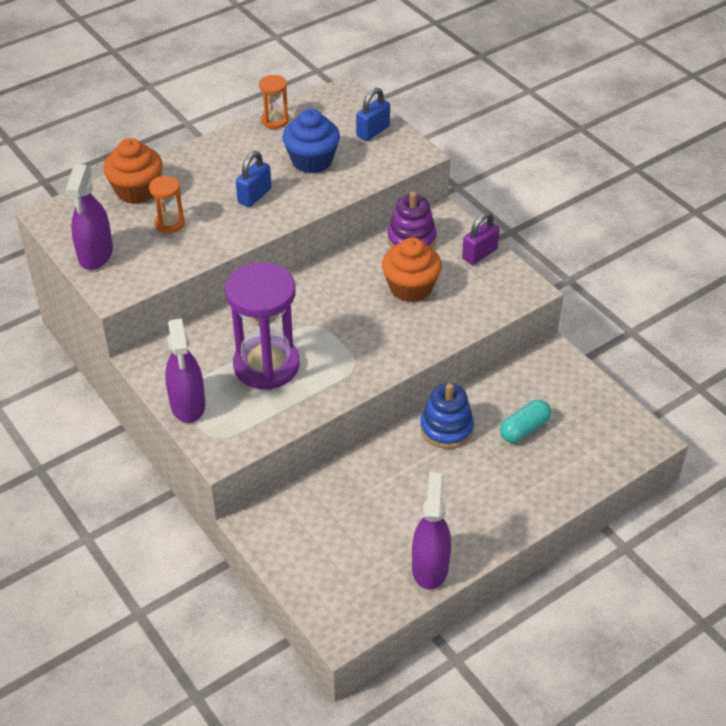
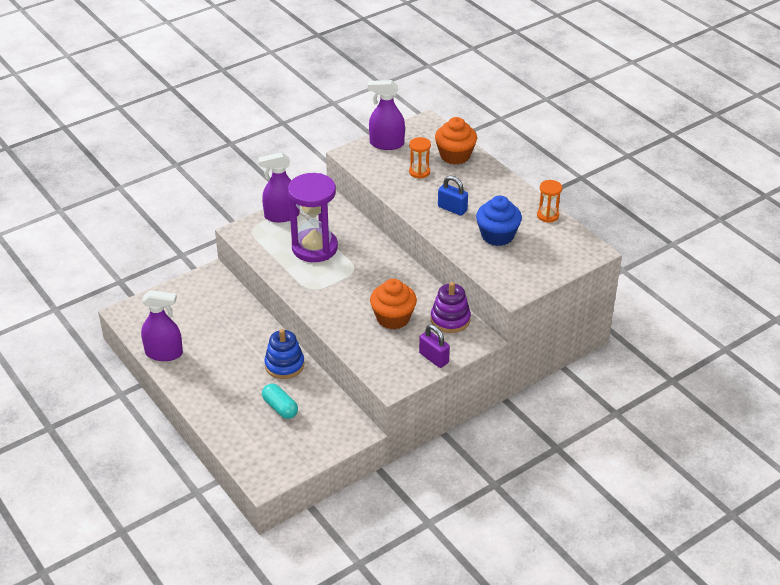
camera: 90 degrees right, 5 degrees down
(373, 131) = (540, 268): blue padlock -> none

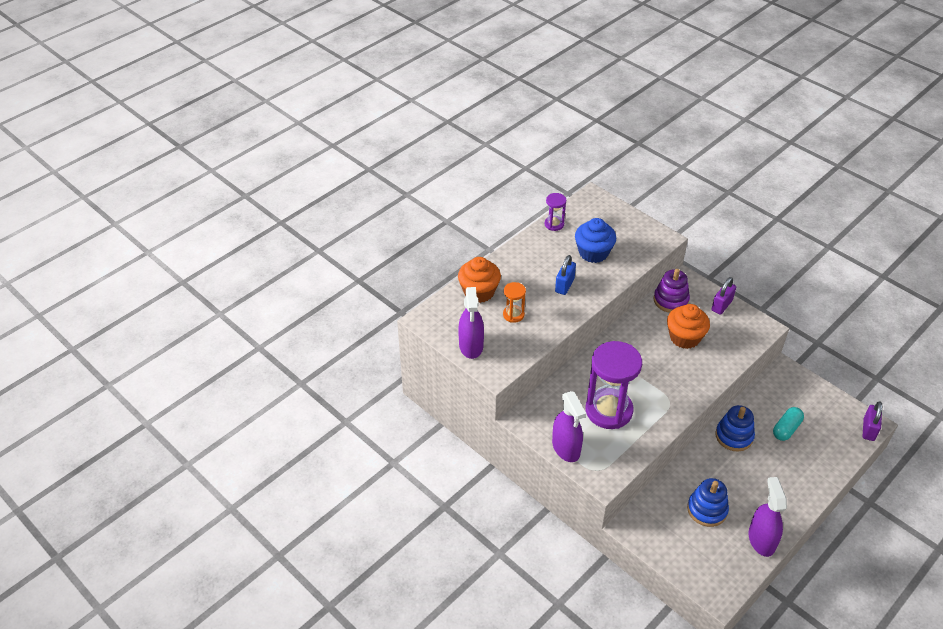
camera: 100 degrees left, 5 degrees up
(209, 325) = (707, 509): none -> blue stacking toy
(257, 476) = (868, 429): none -> purple padlock
(547, 215) = (554, 224): orange hourglass -> purple hourglass

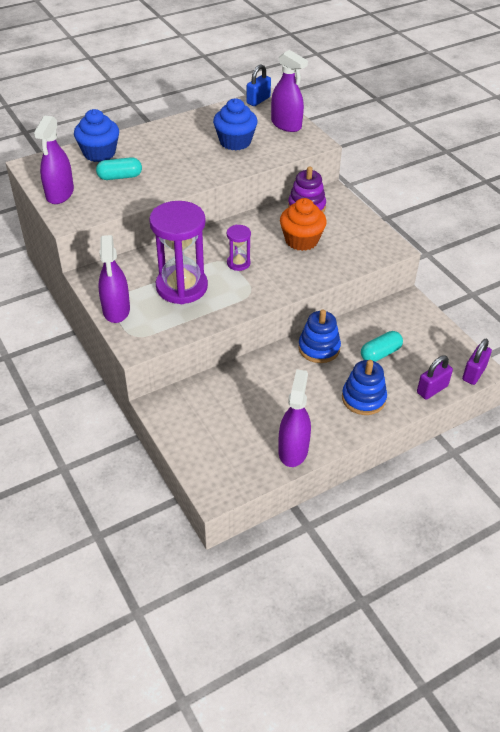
camera: 15 degrees right, 0 degrees up
(479, 292) = (99, 153): orange cupcake -> blue cupcake
(513, 315) = (120, 177): orange hourglass -> turquoise capsule
(554, 224) = (211, 113): purple hourglass -> purple hourglass (238, 263)
(564, 285) = (187, 162): blue padlock -> blue padlock (258, 100)
(627, 223) = (286, 125): none -> purple spray bottle
(707, 509) = (250, 408): blue stacking toy -> blue stacking toy (363, 398)
(721, 305) = (358, 221): purple padlock -> purple padlock (432, 389)

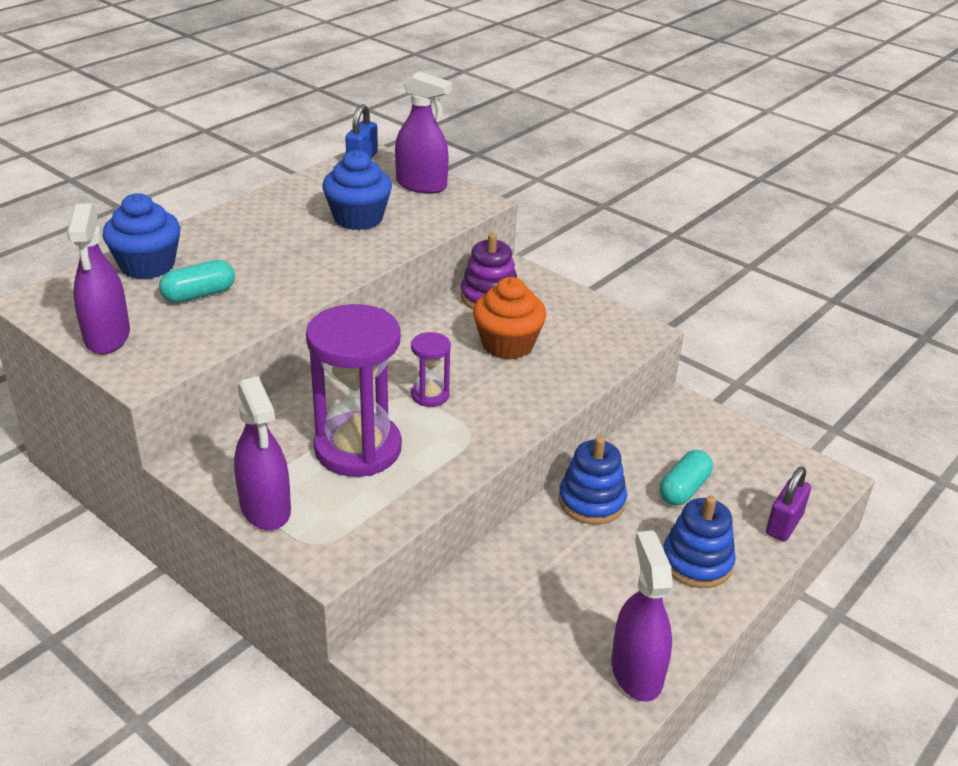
camera: 20 degrees left, 10 degrees down
(474, 373) = (826, 488): purple padlock -> none

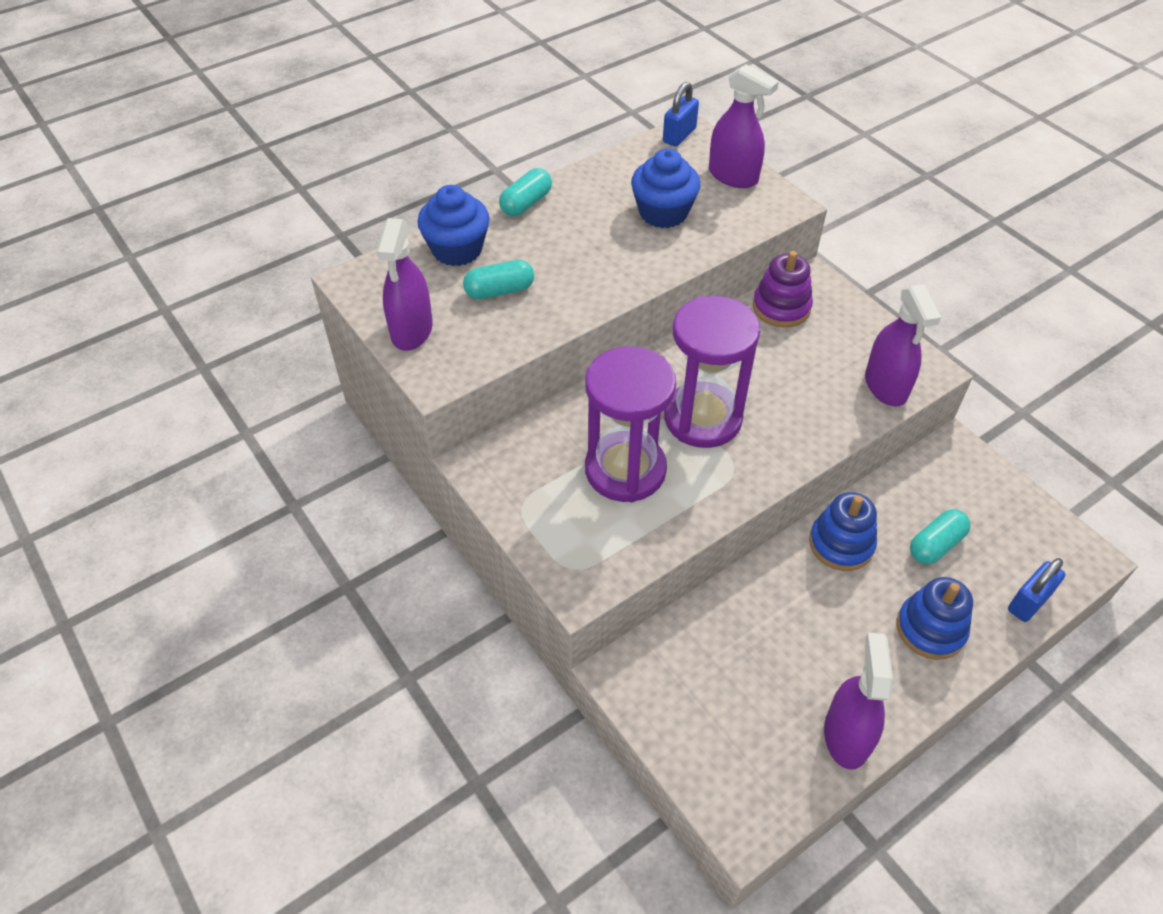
camera: 15 degrees right, 15 degrees up
(215, 223) = (526, 203): none -> turquoise capsule
(265, 508) = (532, 522): purple spray bottle -> purple spray bottle (886, 386)
(430, 395) = (702, 418): purple hourglass -> purple hourglass, size x2.12
(507, 344) = (788, 368): orange cupcake -> none
(784, 524) = (1028, 602): purple padlock -> blue padlock

